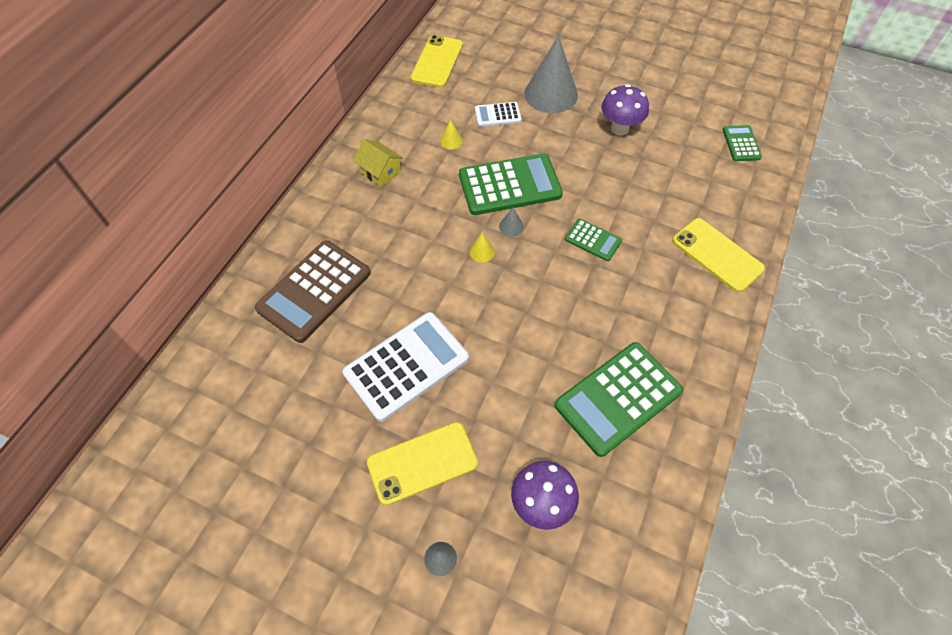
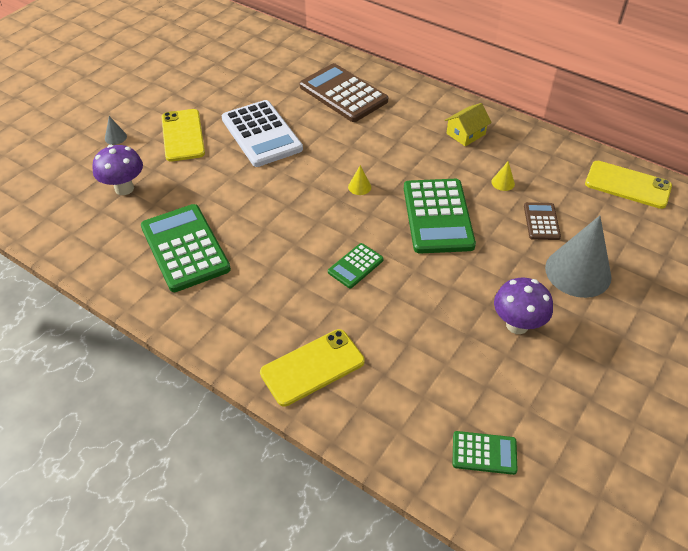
camera: 100 degrees right, 10 degrees down
(497, 115) = (541, 221): white calculator -> brown calculator
(511, 226) = (385, 210): grey cone -> none

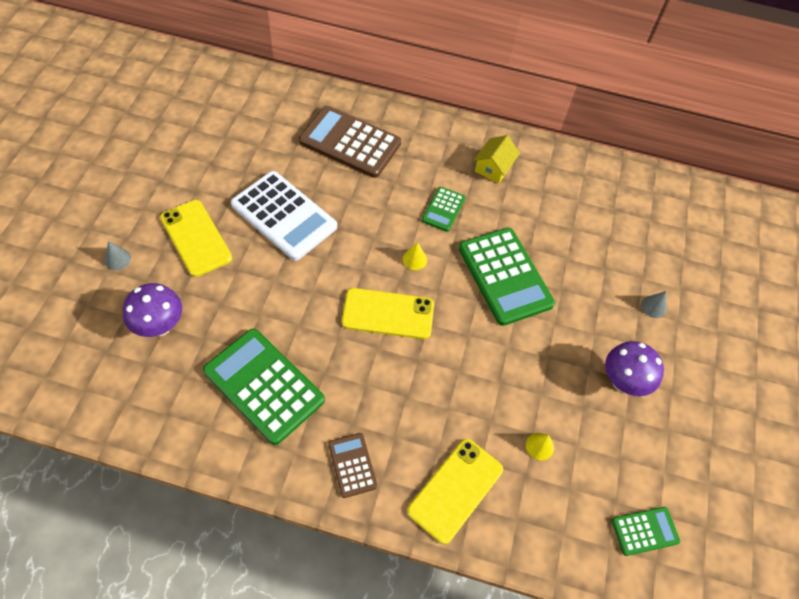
camera: 25 degrees left, 10 degrees up
(355, 266) = (449, 358): green calculator -> green calculator (443, 209)
(503, 182) = (550, 219): yellow cone -> yellow cone (539, 446)
(541, 221) = (602, 257): brown calculator -> brown calculator (352, 465)
(578, 272) = (653, 307): grey cone -> grey cone, size x0.40
(627, 185) = (662, 194): yellow phone -> yellow phone (388, 314)

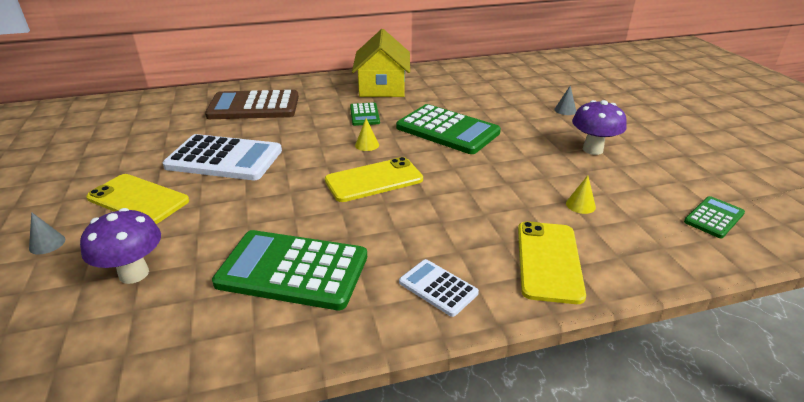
camera: 25 degrees left, 25 degrees down
(352, 465) = (438, 288): brown calculator -> white calculator
(493, 167) = (382, 87): yellow house -> yellow house, size x1.84

